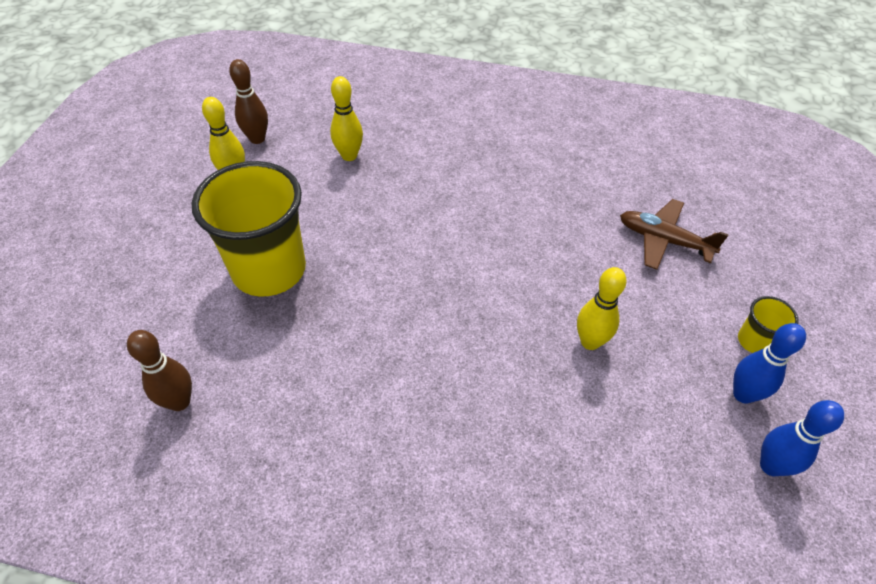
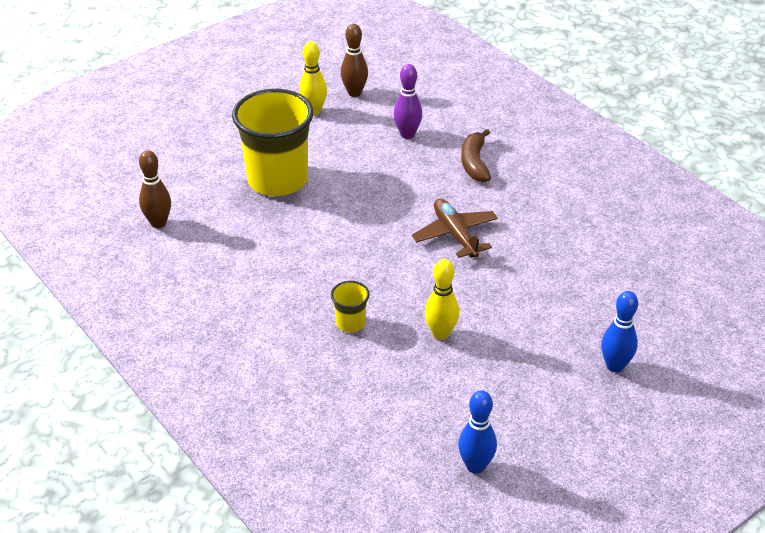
camera: 40 degrees right, 10 degrees down
(349, 156) = (407, 134): yellow bowling pin -> purple bowling pin
(436, 153) = (474, 163): none -> brown banana
(663, 240) = (582, 308): brown plane -> brown plane (455, 234)
(743, 394) = (511, 423): blue bowling pin -> blue bowling pin (615, 366)
(754, 341) = (564, 402): yellow cup -> yellow cup (350, 323)

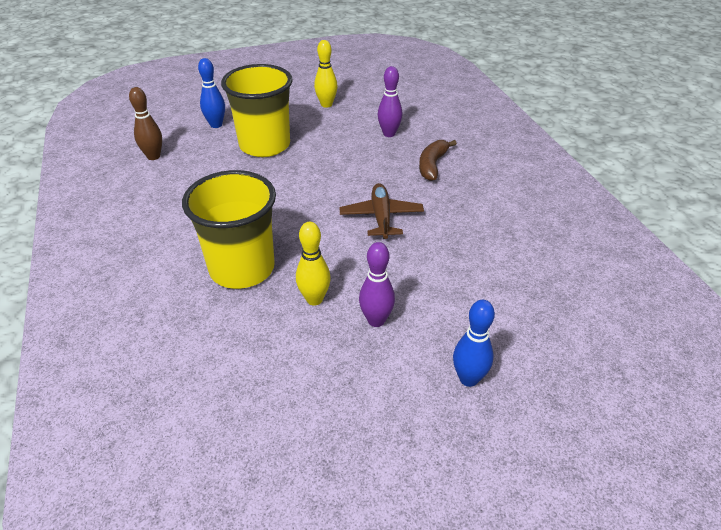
camera: 20 degrees right, 0 degrees up
(350, 323) = (242, 269): yellow cup -> yellow cup, size x2.32
(354, 93) = (366, 98): brown bowling pin -> none
(475, 466) = (263, 445): blue bowling pin -> blue bowling pin (216, 125)
(509, 338) = (376, 320): none -> purple bowling pin

